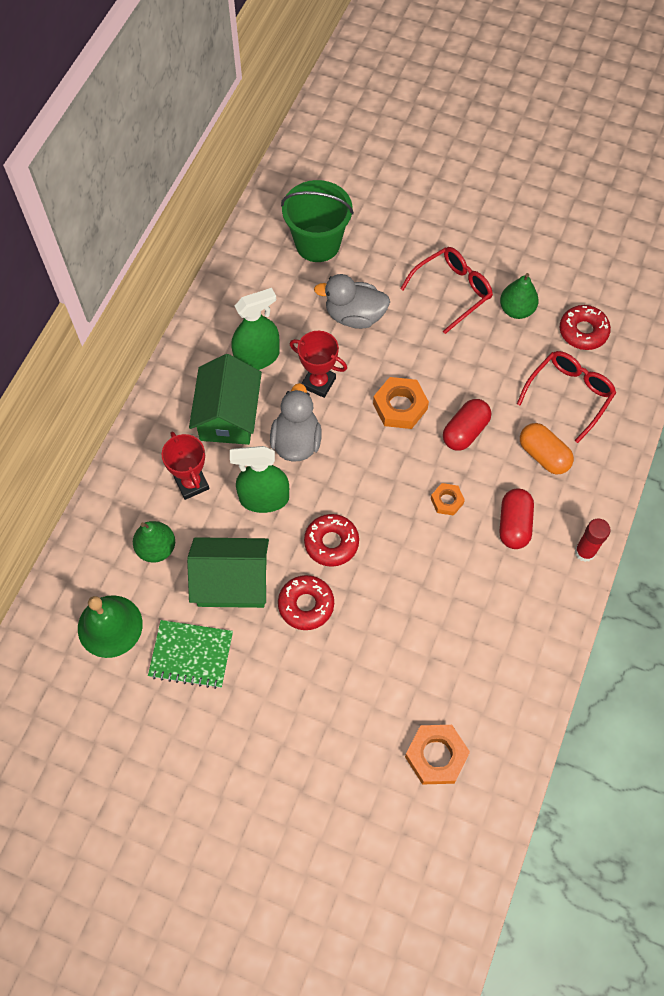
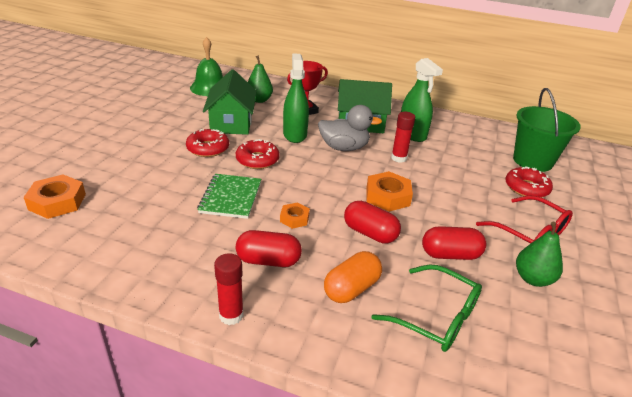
camera: 85 degrees right, 30 degrees down
(191, 655) = (183, 109): green notebook -> green notebook (231, 197)
(318, 383) = (399, 158): red trophy -> red glue stick
(354, 316) = (470, 176): grey duck -> none
(490, 367) = (450, 255): none -> red capsule
(569, 394) = (436, 317): red glasses -> green glasses
(583, 331) = (533, 338): red donut -> red donut (526, 188)

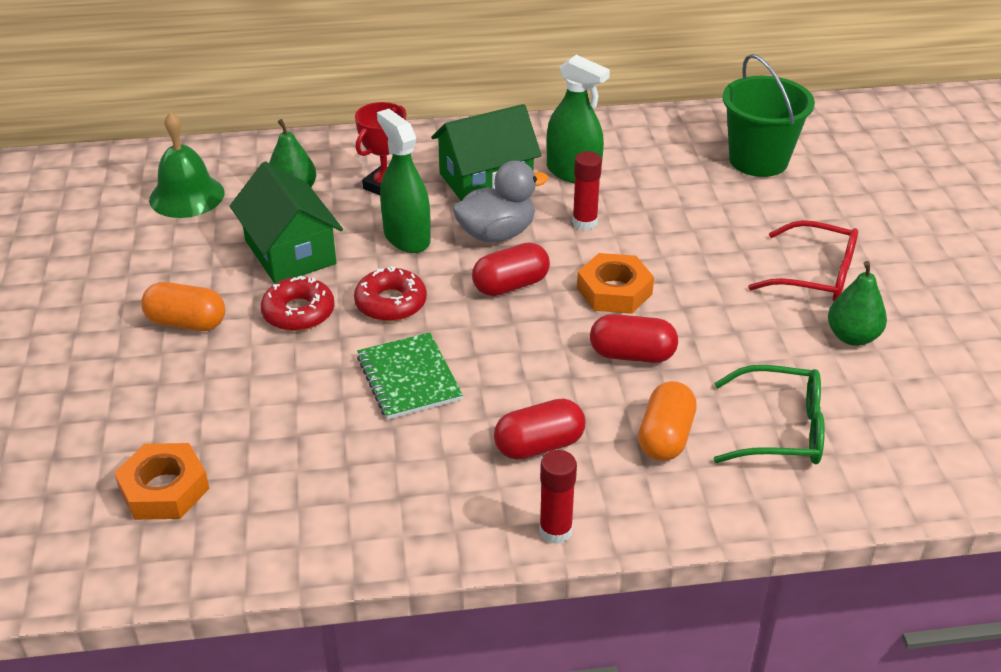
camera: 25 degrees left, 5 degrees up
(152, 135) = (186, 323): none -> orange capsule
(294, 218) = (522, 374): orange nut -> none
(450, 255) = (745, 344): red capsule -> red capsule (510, 285)
(526, 188) = (775, 208): red donut -> none

